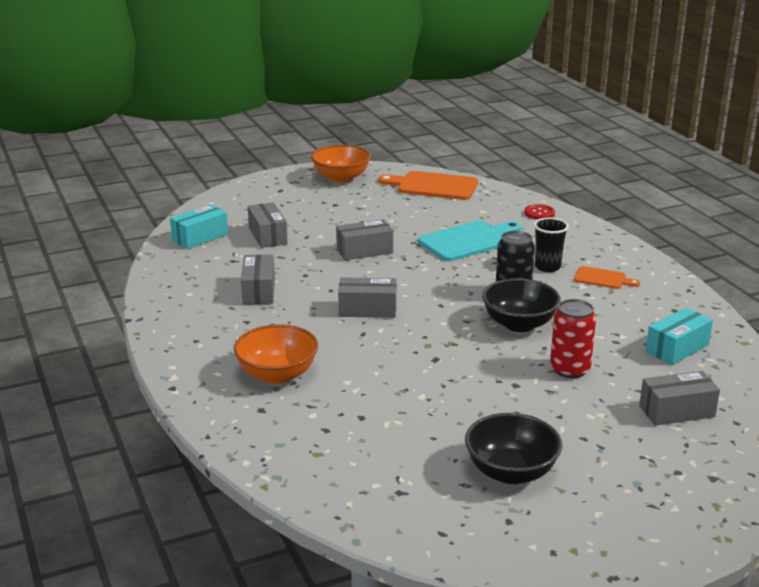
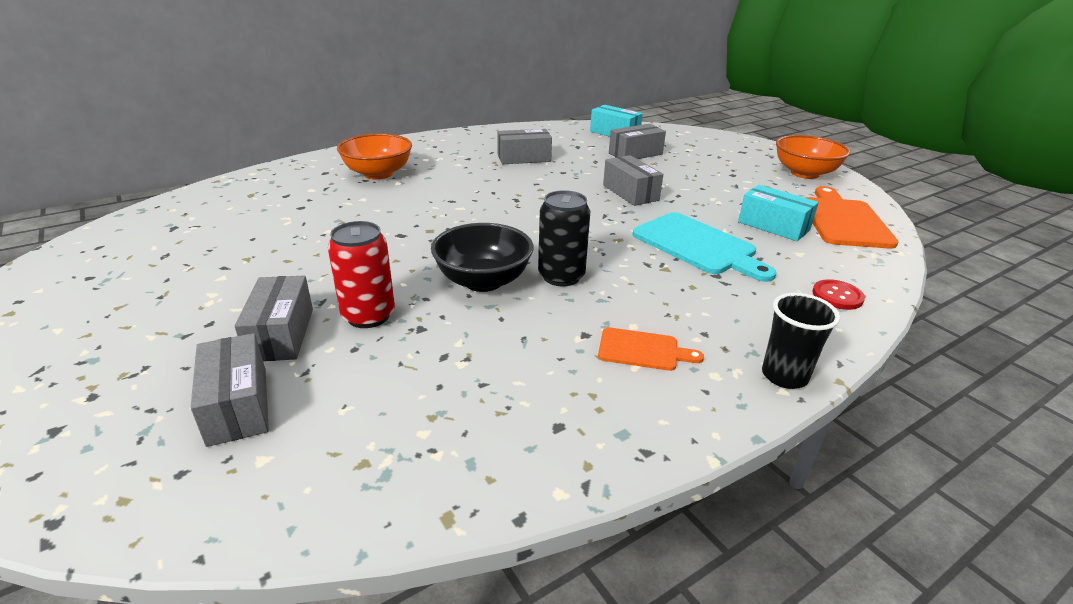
camera: 80 degrees right, 5 degrees up
(367, 309) = (500, 200): grey box -> grey box (281, 334)
(511, 472) = (169, 278): black bowl -> none
(547, 267) = (655, 302): black cup -> black cup (784, 376)
(602, 278) = (642, 350): orange cutting board -> orange cutting board turned 90 degrees counterclockwise
(677, 348) = (423, 419): turquoise box -> turquoise box (773, 226)

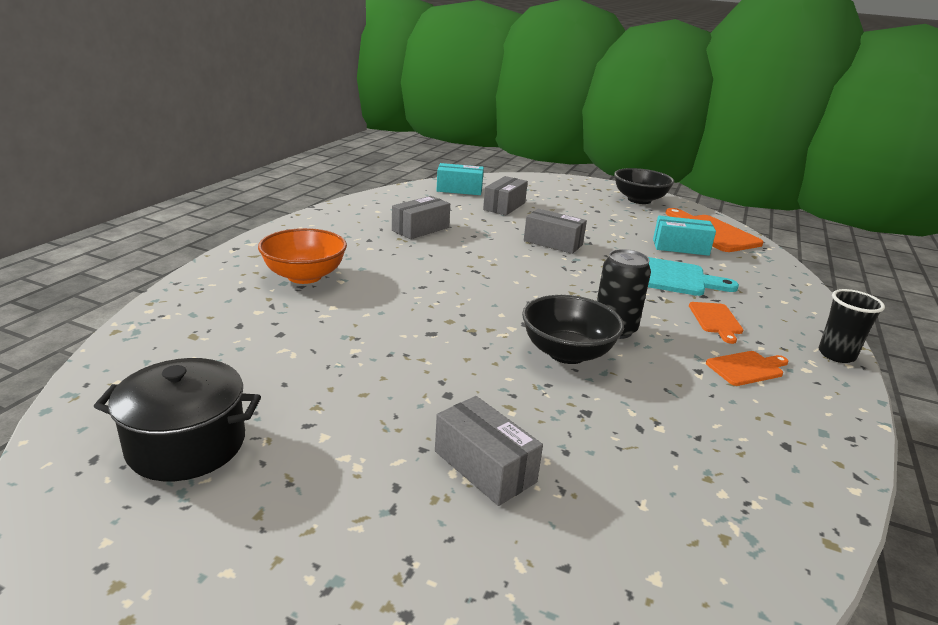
camera: 35 degrees left, 5 degrees down
(148, 255) = (186, 444): none -> black pot
(238, 405) = (559, 546): grey box -> none
(368, 316) = (529, 418): red can -> none
(688, 300) = (715, 320): none -> orange cutting board
(804, 173) = (639, 200): orange bowl -> black bowl
(837, 296) = (783, 289): red button -> none

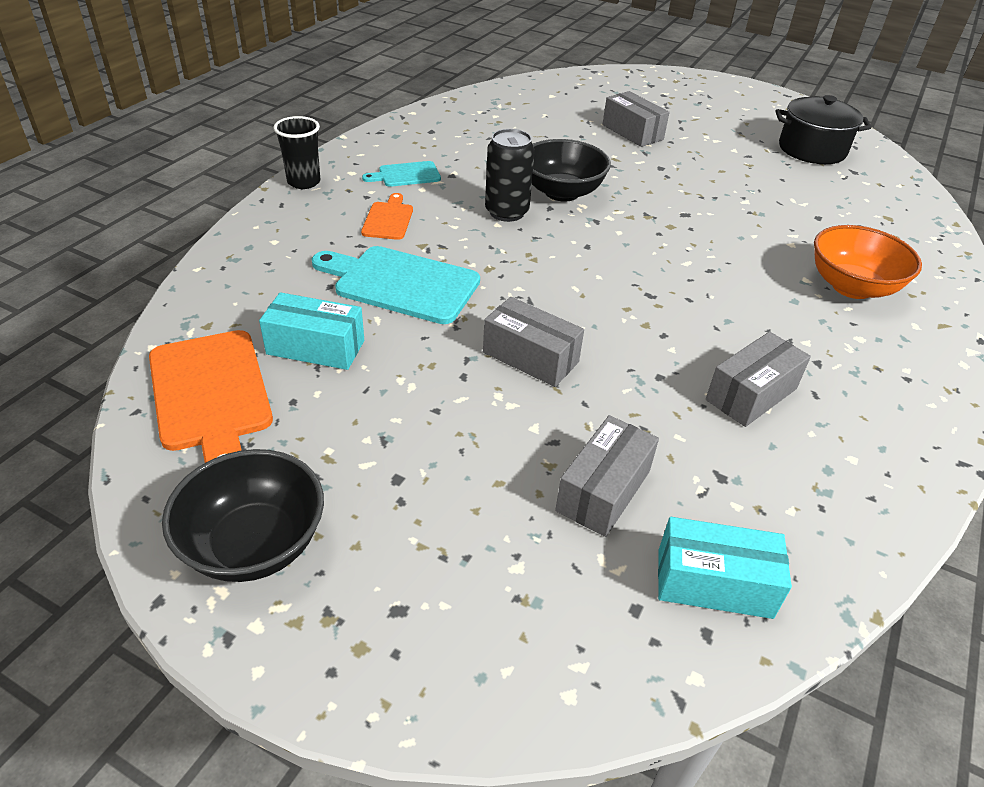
camera: 175 degrees left, 15 degrees up
(747, 368) = (406, 175): orange cutting board -> turquoise cutting board

